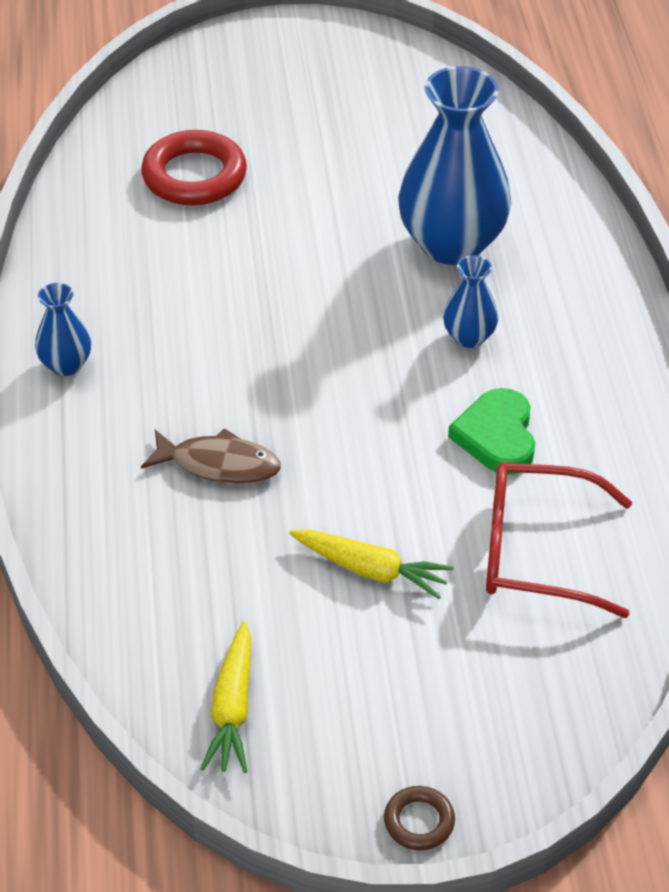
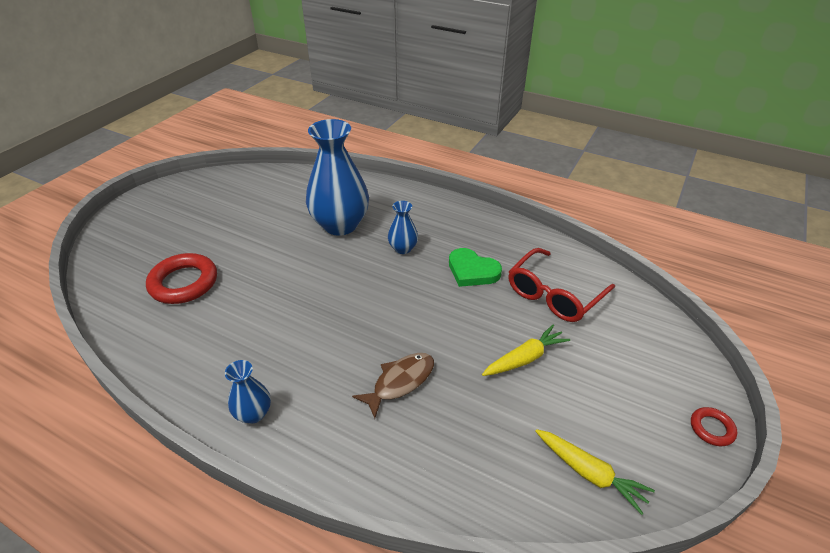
camera: 55 degrees left, 5 degrees down
(419, 821) = (711, 428): brown ring -> red ring

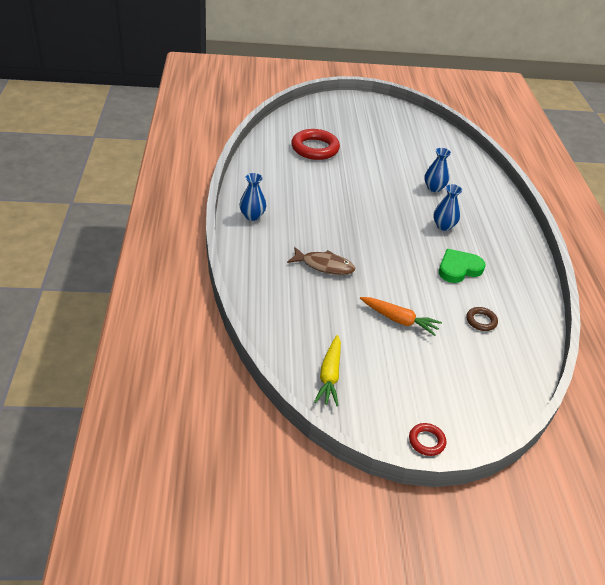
camera: 55 degrees right, 0 degrees up
(340, 225) = (434, 188): blue vase -> blue vase, size x0.47
(472, 271) = (458, 268): green heart -> green heart turned 60 degrees clockwise
(524, 358) = (399, 320): yellow carrot -> orange carrot
(554, 294) = (481, 321): red glasses -> brown ring

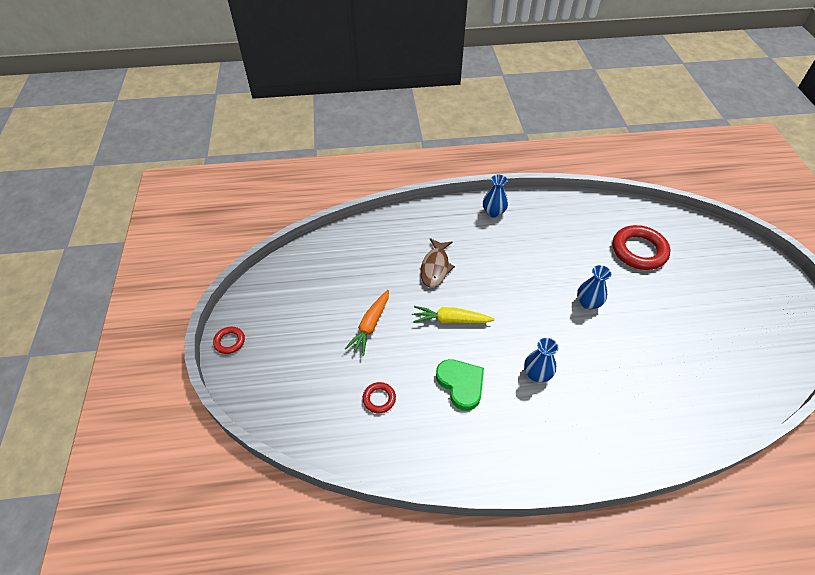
camera: 90 degrees right, 10 degrees up
(330, 375) = (299, 276): yellow carrot -> yellow carrot (451, 320)
(434, 188) = (615, 368): blue vase -> blue vase (588, 303)
(481, 321) = (379, 399): brown ring -> red ring

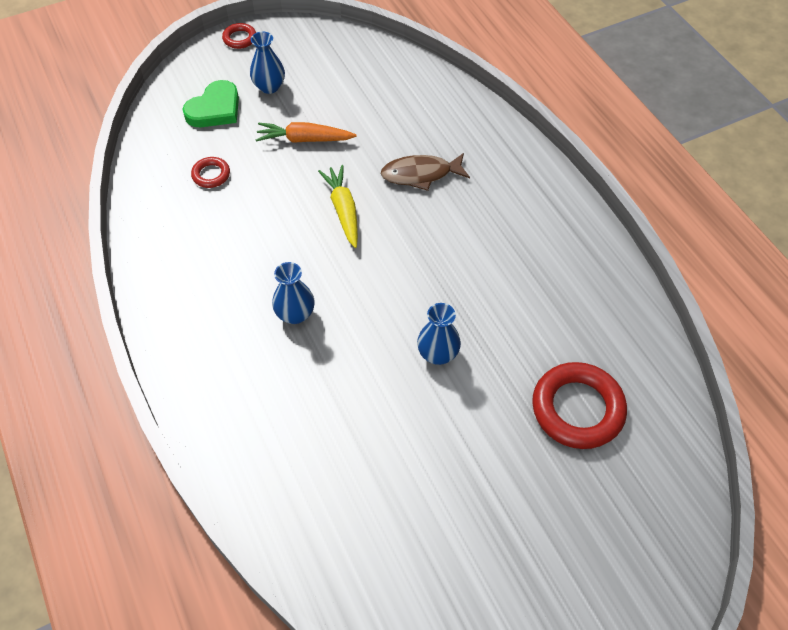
camera: 70 degrees right, 5 degrees up
(461, 384) = (254, 242): green heart -> green heart (215, 109)
(493, 212) = (556, 212): blue vase -> blue vase (269, 87)

